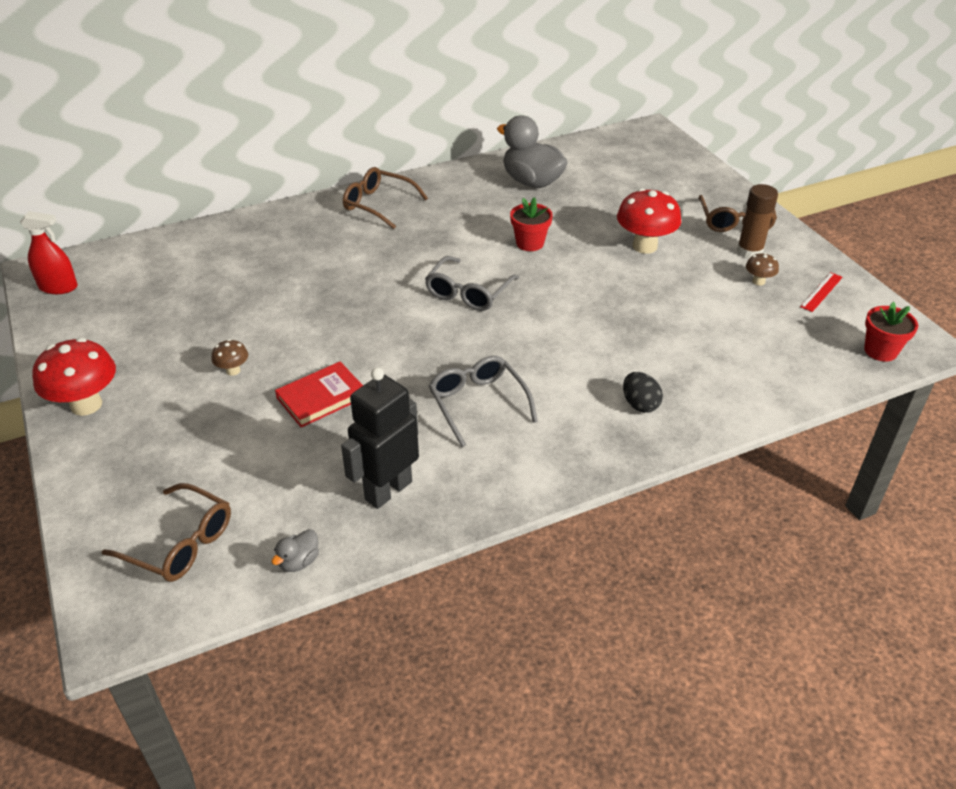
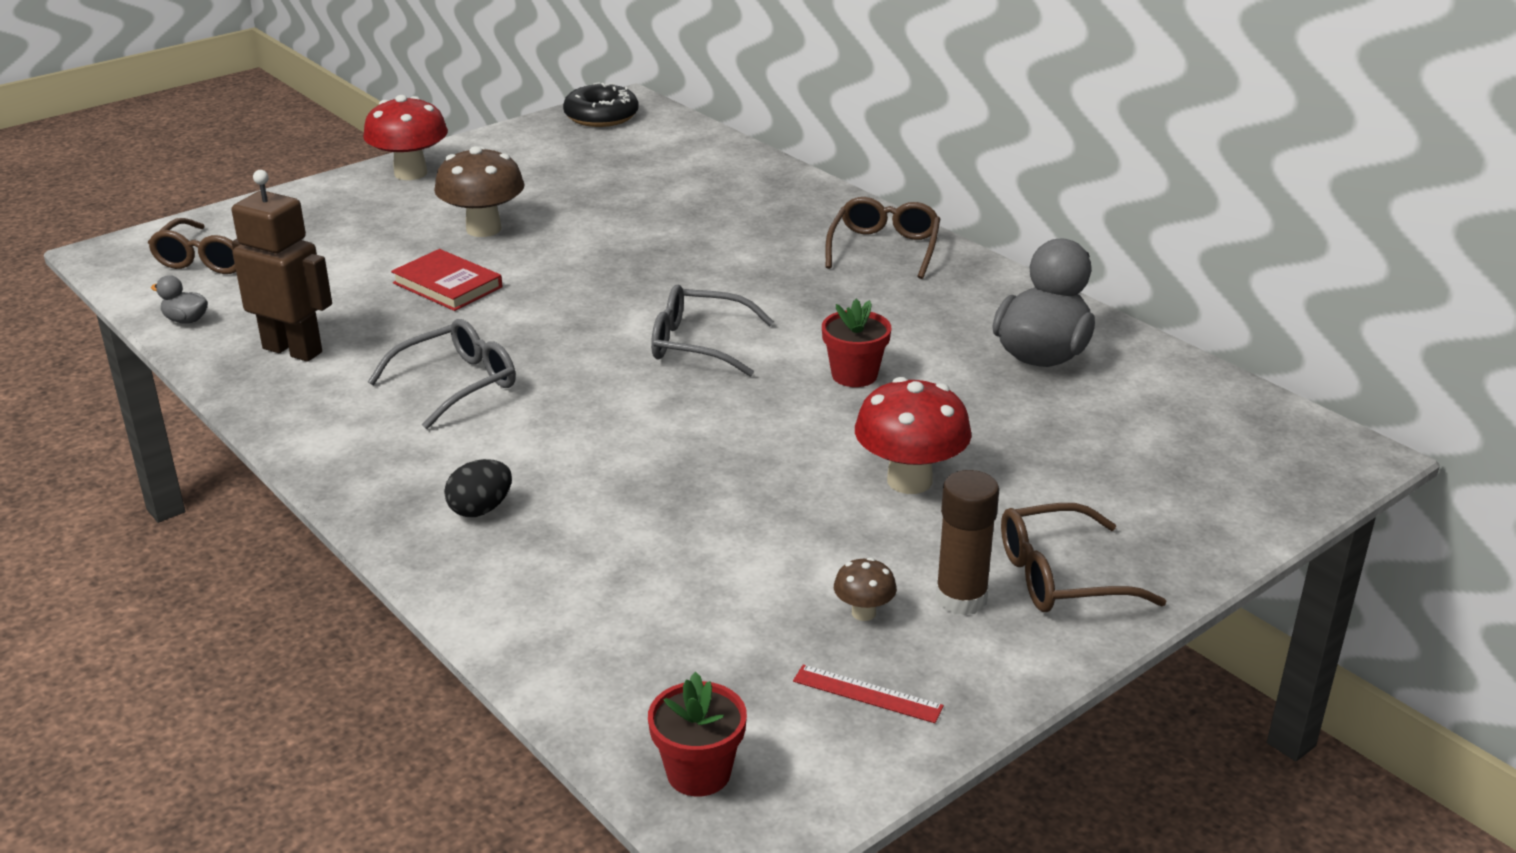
camera: 75 degrees right, 10 degrees down
(58, 287) = (601, 116): red spray bottle -> black donut
(233, 370) = (483, 229): brown mushroom -> brown mushroom, size x2.05
(388, 490) = (293, 350): black robot -> brown robot

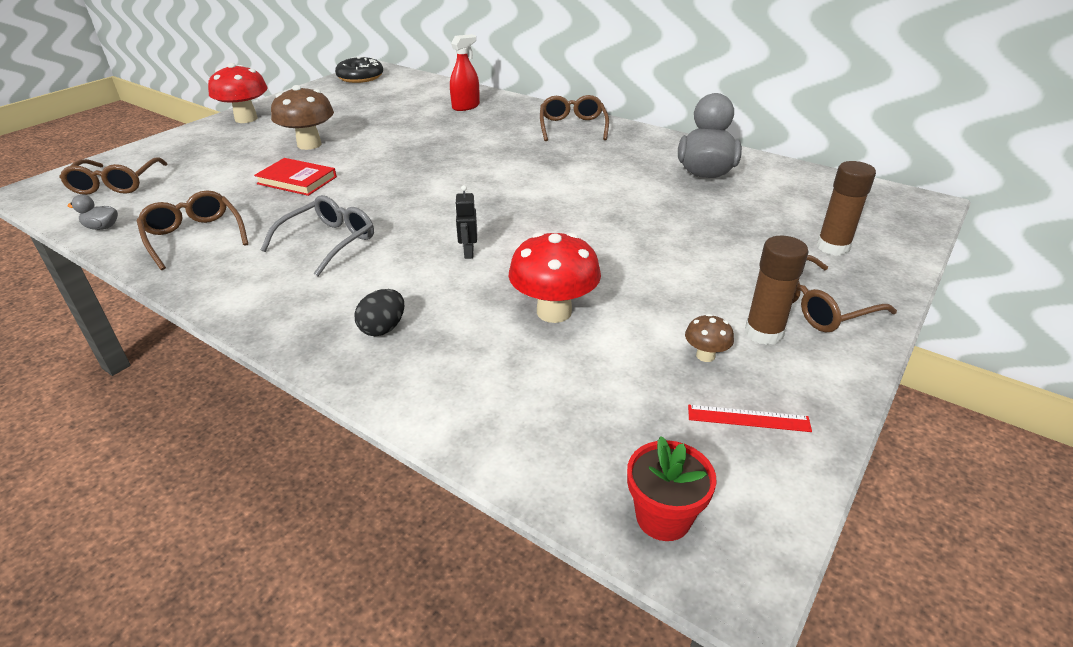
camera: 15 degrees left, 5 degrees up
(293, 350) = (194, 236): brown robot -> brown glasses
(631, 427) = (468, 253): none -> black robot
(698, 344) = (487, 194): grey glasses -> none
(738, 191) = (466, 106): none -> red spray bottle
(854, 375) = (599, 199): red flower pot -> none
(909, 481) = (676, 259): red mushroom -> red mushroom (554, 312)
(1151, 500) = (833, 247): none -> brown glue stick

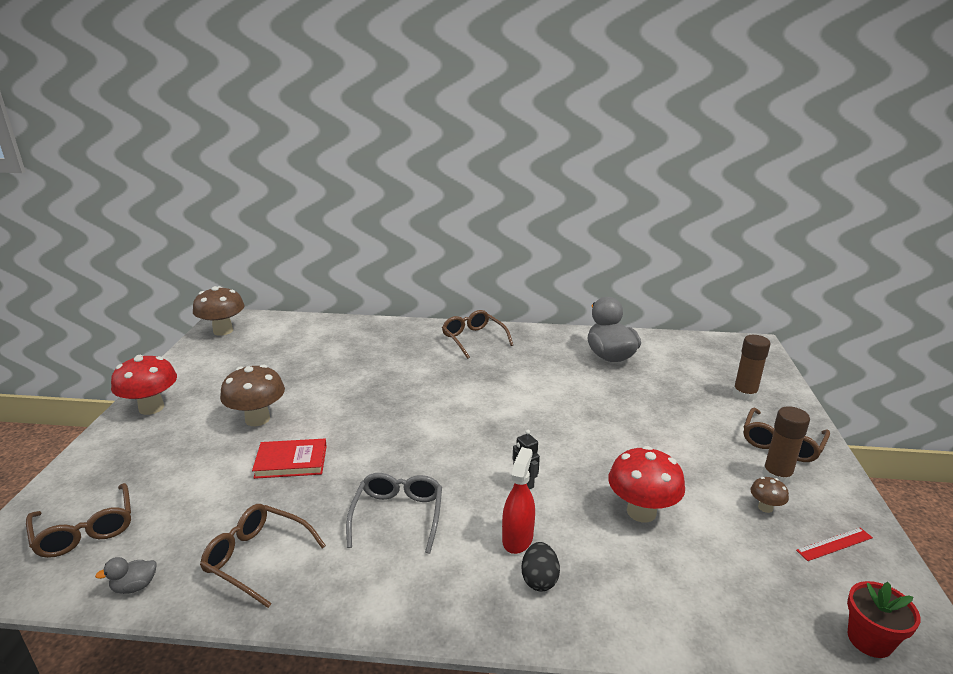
camera: 30 degrees left, 10 degrees down
(360, 77) = (223, 331): black donut -> brown mushroom
(466, 106) = (362, 340): red spray bottle -> red spray bottle (517, 538)

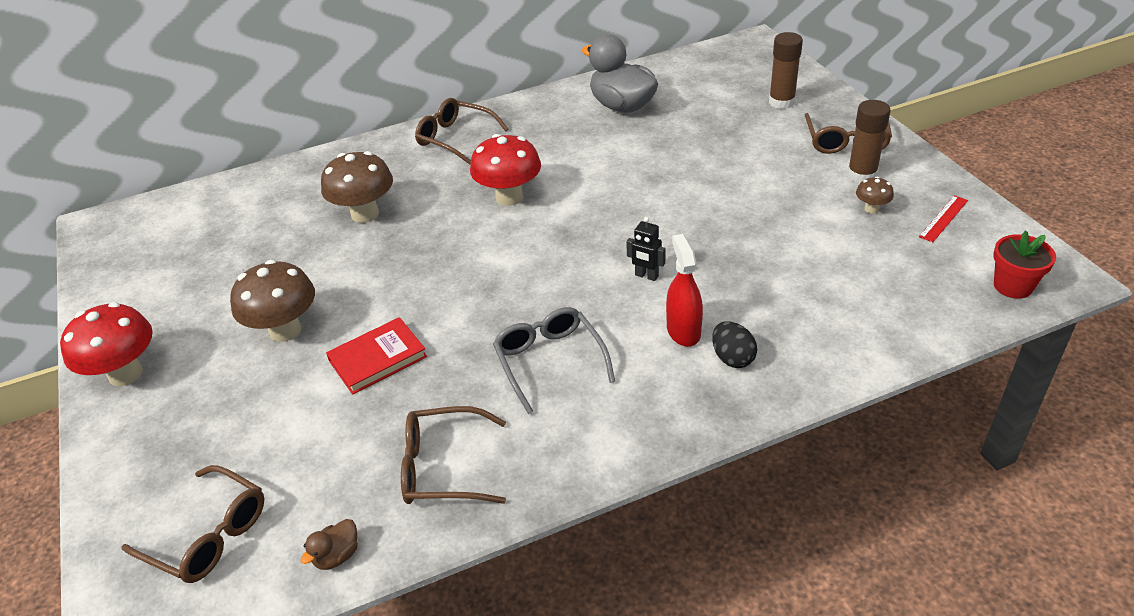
camera: 25 degrees left, 15 degrees up
(135, 586) = (337, 556): grey duck -> brown duck
(223, 331) = (112, 242): brown mushroom -> brown mushroom (365, 214)
(641, 512) = (773, 257): red mushroom -> red mushroom (509, 197)

